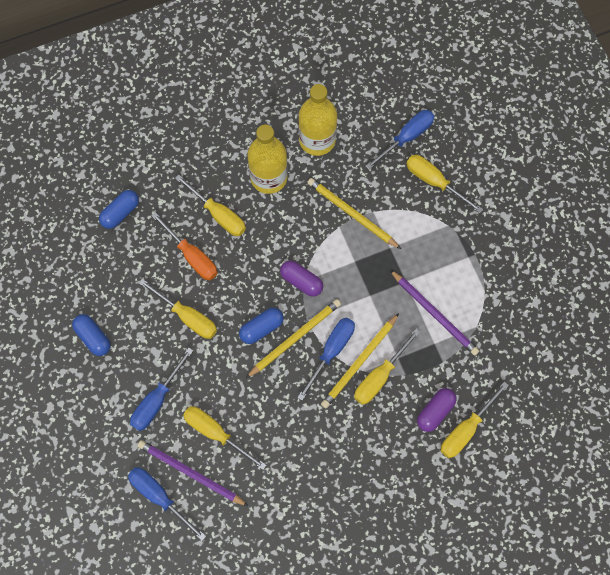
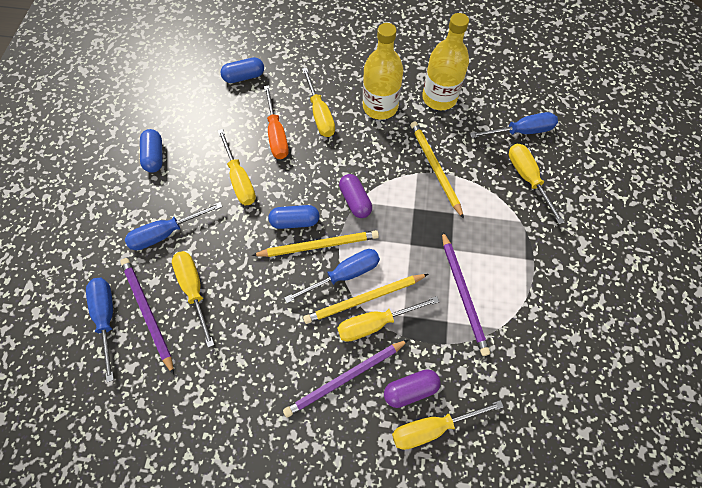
camera: 30 degrees right, 5 degrees down
(382, 432) = (345, 378): none -> purple pencil

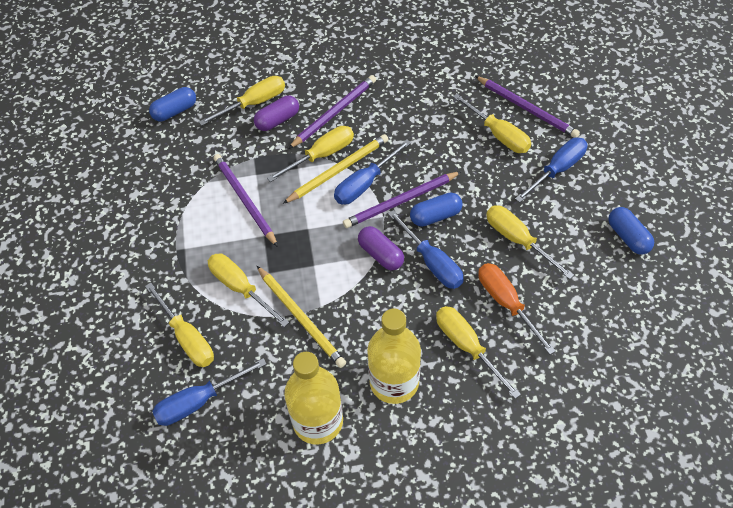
camera: 165 degrees right, 10 degrees down
(107, 318) = (559, 96): blue screwdriver -> blue screwdriver (432, 262)
(244, 77) = (595, 371): blue capsule -> blue capsule (175, 111)
(319, 245) = (401, 202): yellow pencil -> purple pencil
(479, 206) = (240, 288): none -> yellow screwdriver

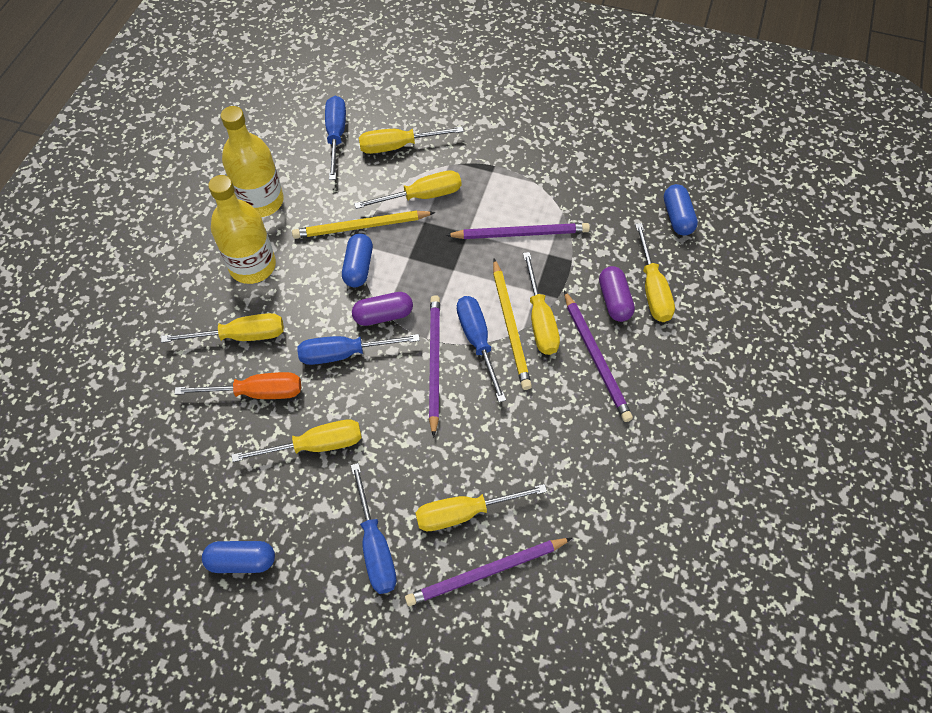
camera: 115 degrees right, 5 degrees up
(435, 216) = (395, 385): blue capsule -> blue capsule (358, 267)

